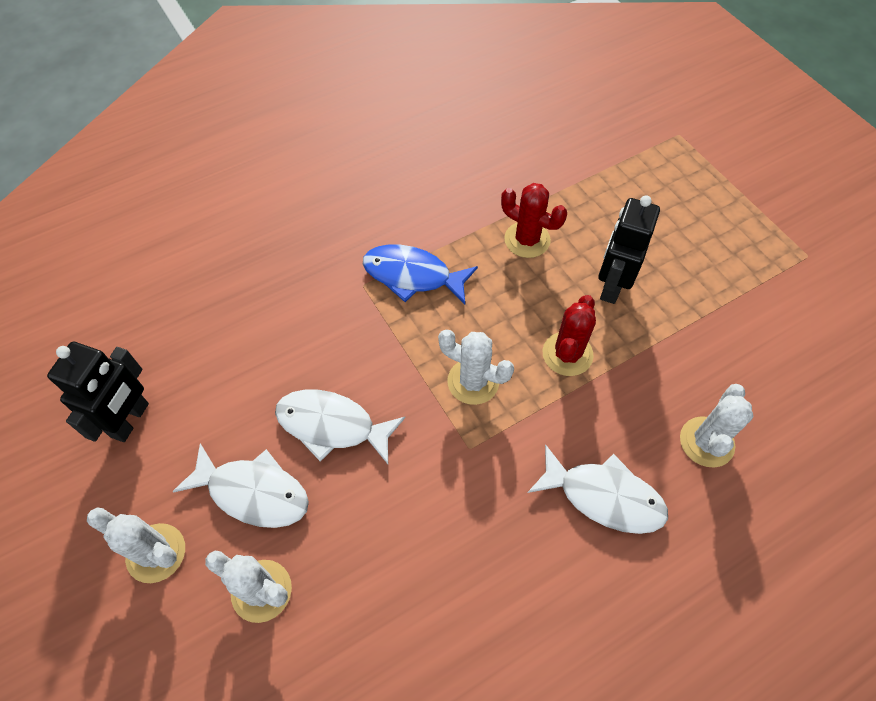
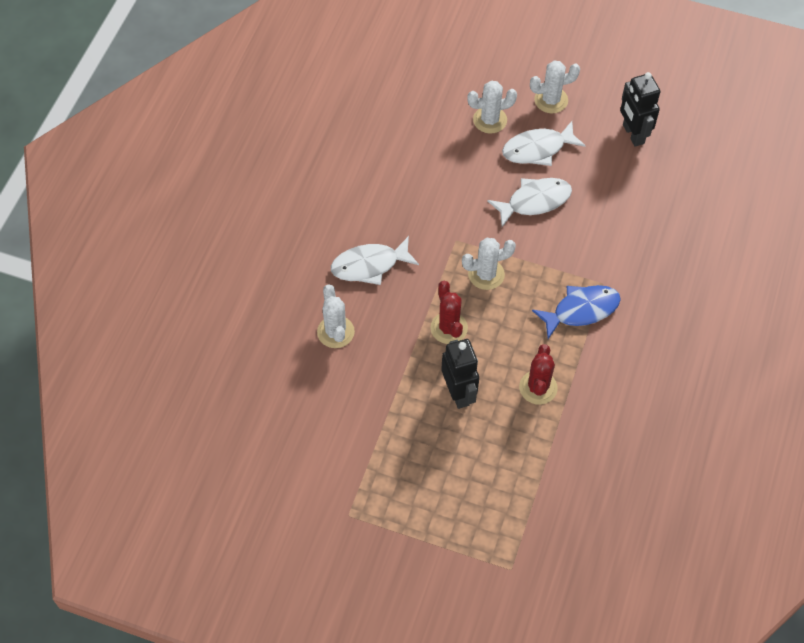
camera: 140 degrees right, 0 degrees up
(527, 240) = (538, 387): red cactus -> red cactus turned 75 degrees counterclockwise

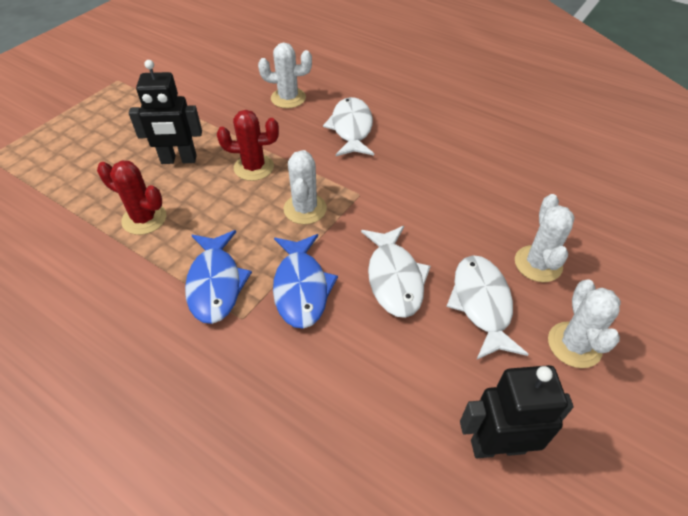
camera: 105 degrees right, 10 degrees down
(564, 255) = (301, 288): none -> blue fish

